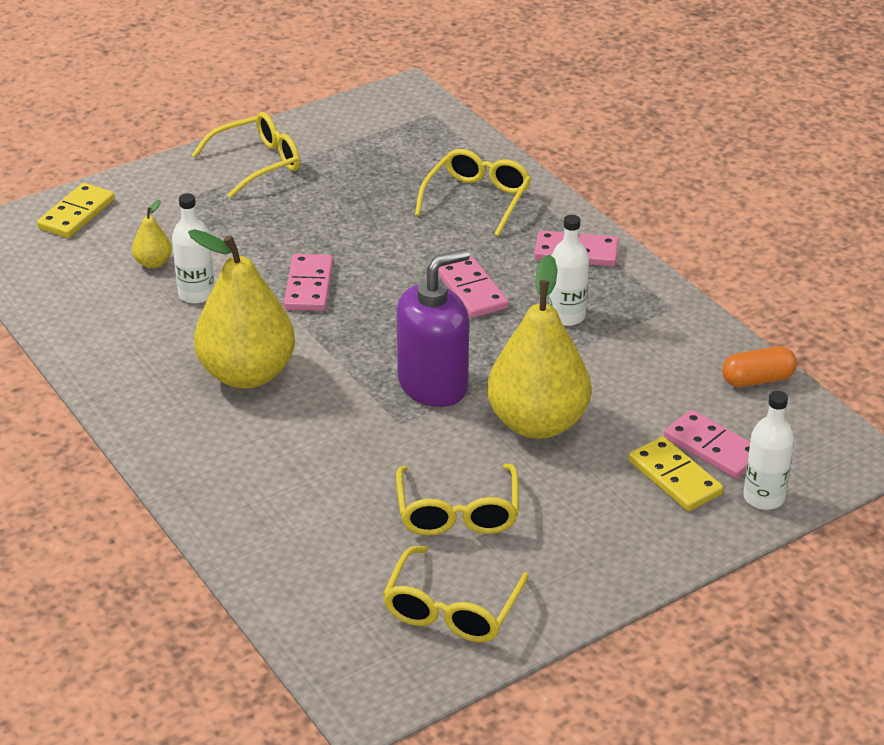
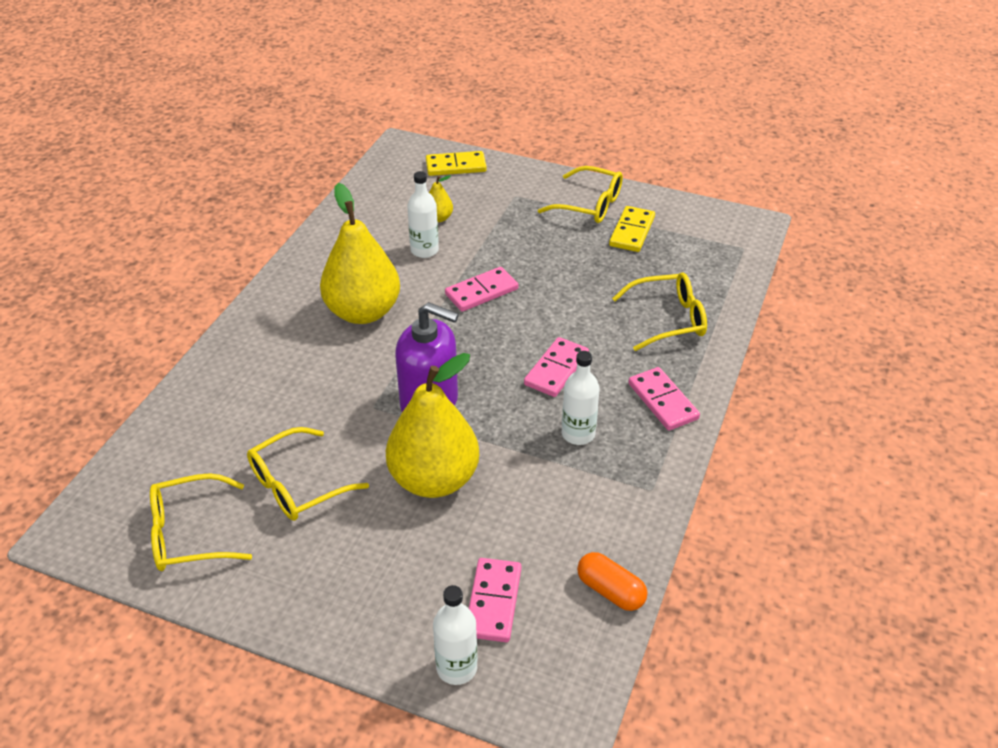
camera: 55 degrees right, 5 degrees up
(675, 477) = (435, 594): yellow domino -> yellow domino (632, 231)

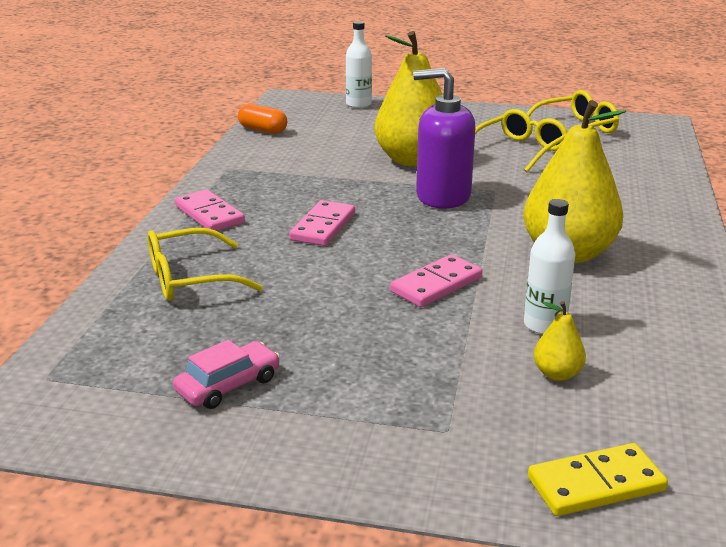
camera: 170 degrees right, 15 degrees down
(493, 602) = (343, 122): pink domino -> none
(578, 434) = (294, 190): white bottle -> none
(589, 205) = (304, 426): yellow glasses -> none
(632, 231) = (228, 385): yellow domino -> pink car

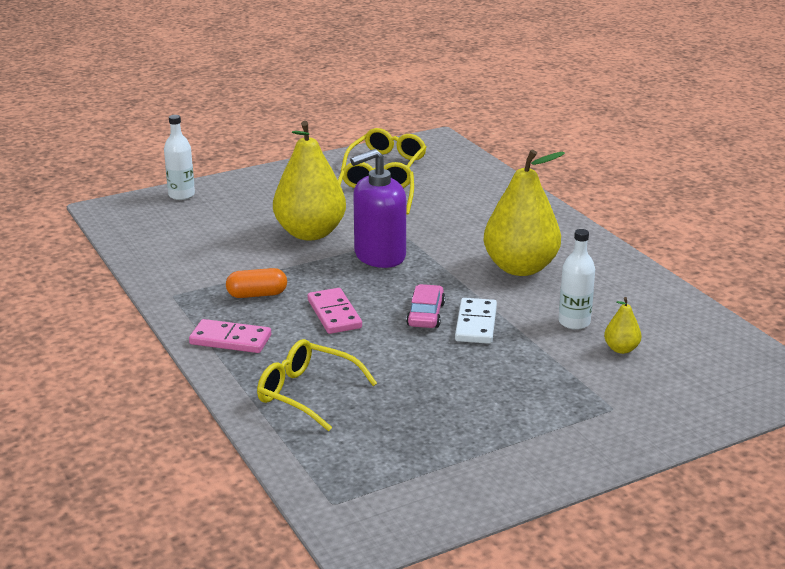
camera: 40 degrees left, 0 degrees up
(190, 278) = (306, 393): yellow glasses -> yellow glasses turned 90 degrees clockwise
(228, 385) = (457, 446): pink car -> pink car (426, 314)
(263, 130) = (139, 249): orange capsule -> orange capsule (257, 294)
(436, 285) = (476, 324): pink domino -> white domino
(596, 484) = (717, 398): yellow domino -> none

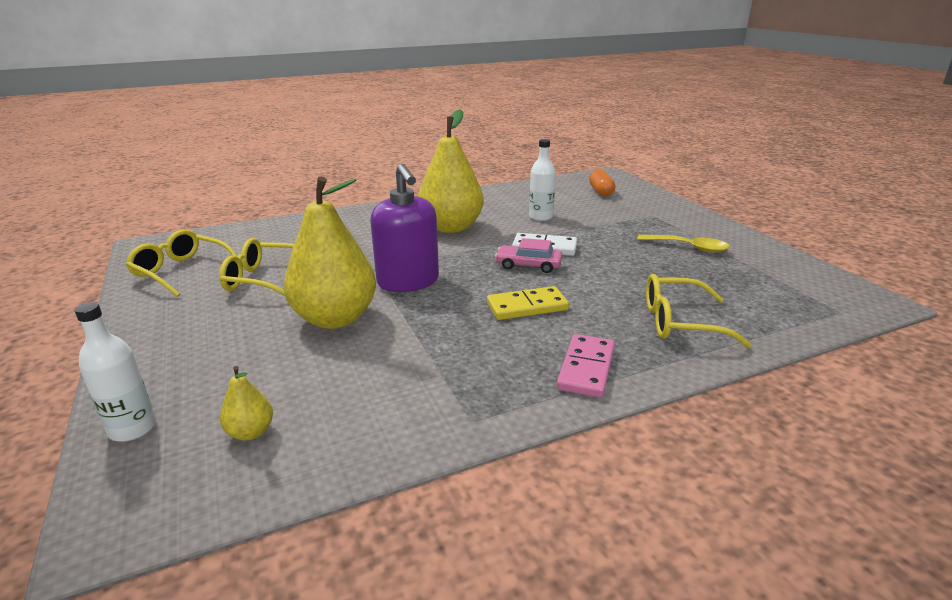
camera: 85 degrees left, 0 degrees up
(257, 294) = (480, 352): orange capsule -> orange capsule (601, 191)
(306, 393) = (679, 322): yellow glasses -> yellow glasses turned 60 degrees clockwise
(334, 314) = (527, 306): pink domino -> yellow domino
(500, 423) = (688, 247): none -> yellow spoon
(621, 349) = (576, 207): yellow pear -> yellow pear (251, 432)

